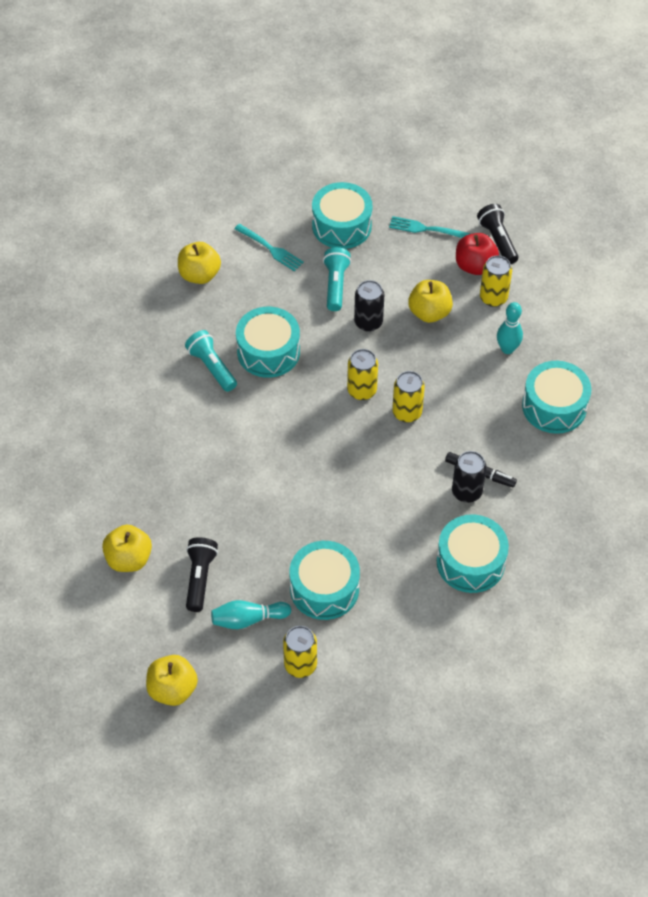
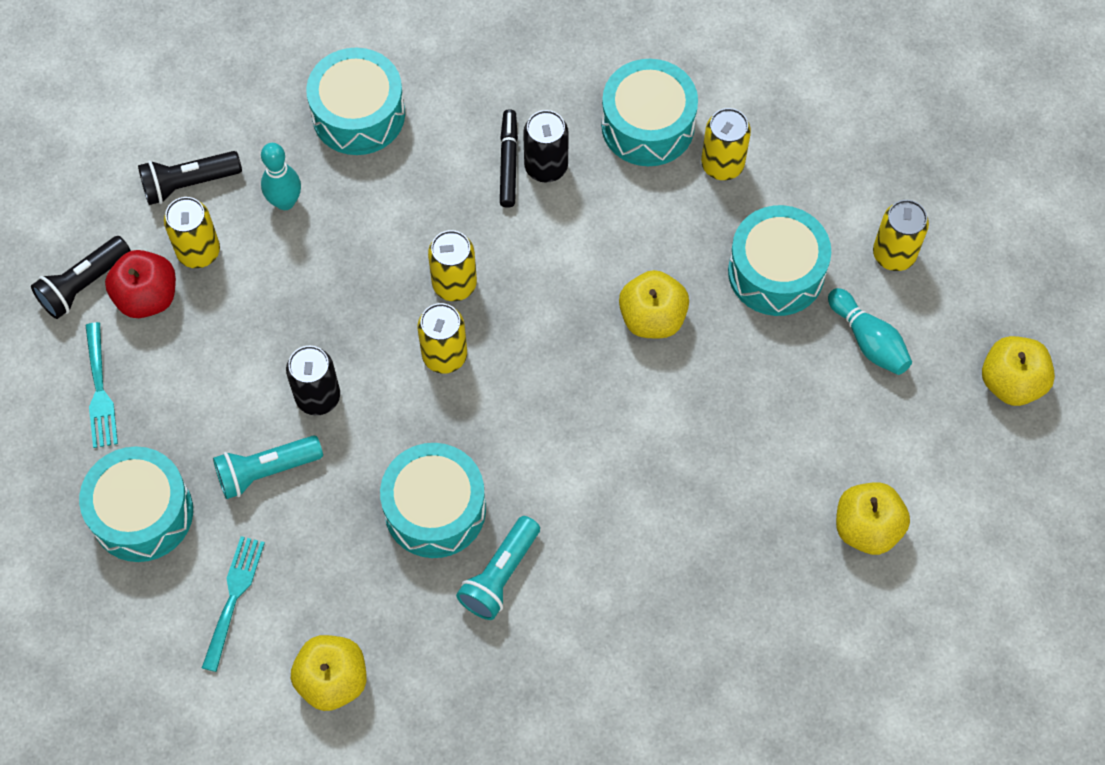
camera: 115 degrees left, 10 degrees up
(200, 578) = (844, 425): black flashlight -> black flashlight (188, 183)
(419, 593) = (722, 164): none -> yellow can
(429, 313) = (263, 323): yellow apple -> yellow apple (652, 318)

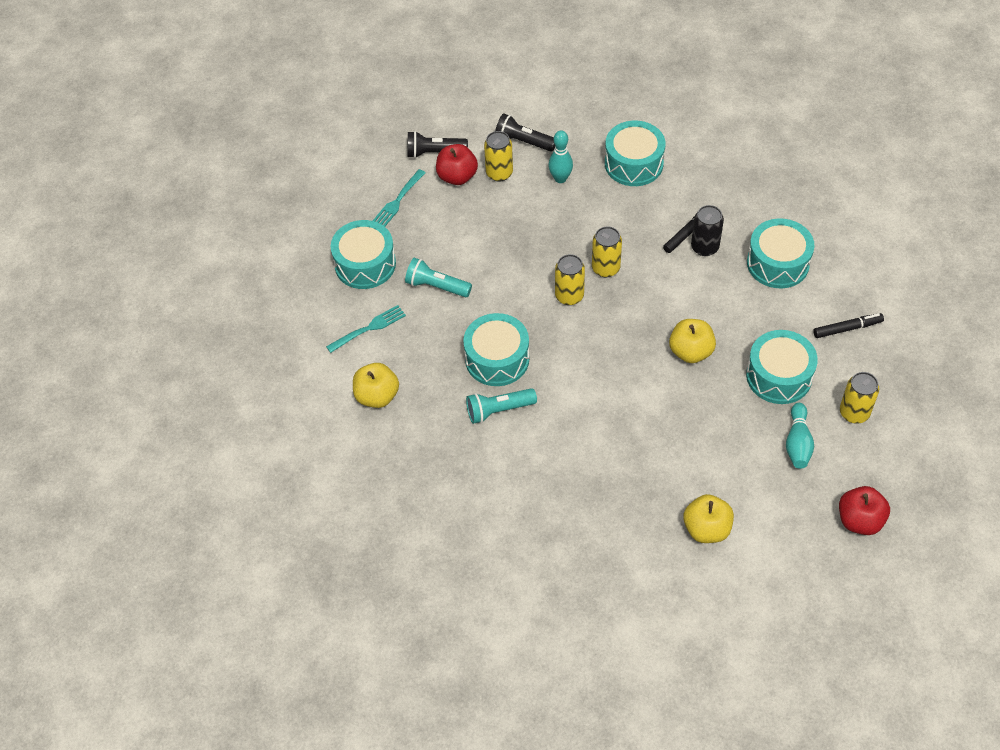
camera: 45 degrees right, 10 degrees down
(318, 397) = (491, 272): black can -> none
(722, 164) = (800, 307): yellow can -> none
(796, 152) = (847, 328): none -> black marker
(1011, 382) = (859, 520): yellow apple -> red apple

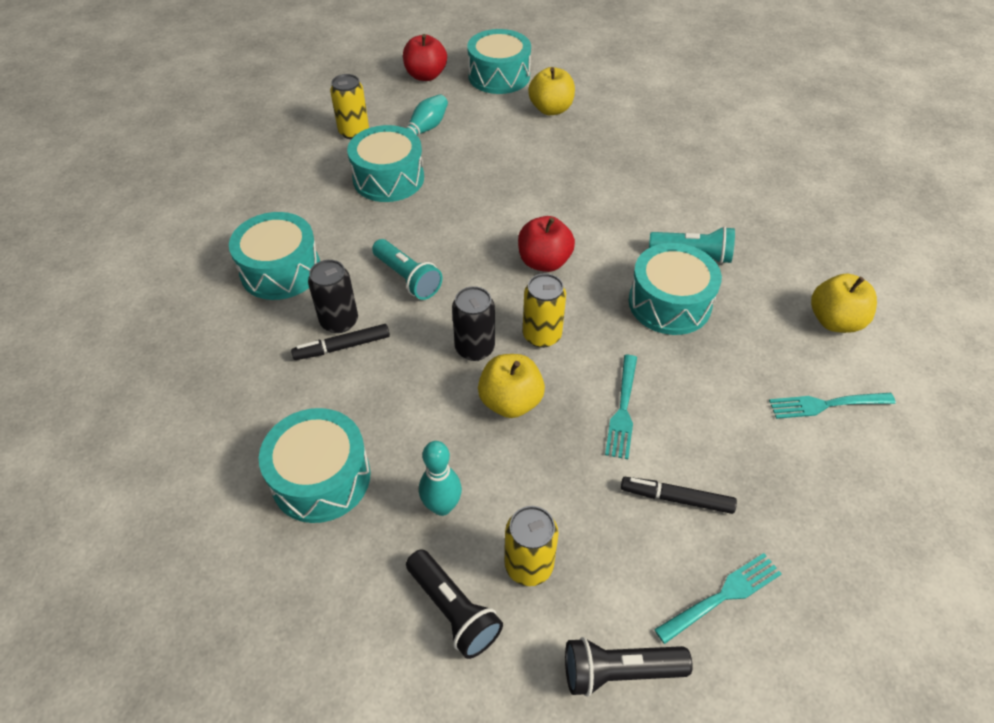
camera: 155 degrees left, 5 degrees down
(365, 264) = (809, 503): turquoise drum -> turquoise drum (499, 76)
(434, 152) = (619, 671): black flashlight -> black flashlight turned 150 degrees clockwise
(436, 286) = (710, 421): turquoise flashlight -> turquoise flashlight (407, 278)
(457, 176) = (601, 594): red apple -> red apple (544, 262)
(492, 271) = (623, 409): none -> turquoise fork
(605, 268) = (474, 348): yellow can -> black can
(690, 351) = (452, 228): yellow apple -> yellow apple (510, 402)
(847, 328) = (284, 189): black marker -> black marker (676, 498)

